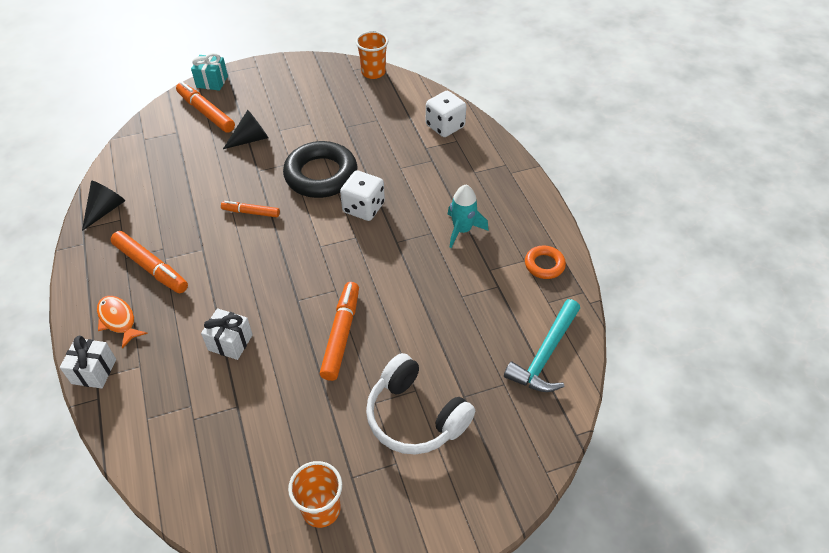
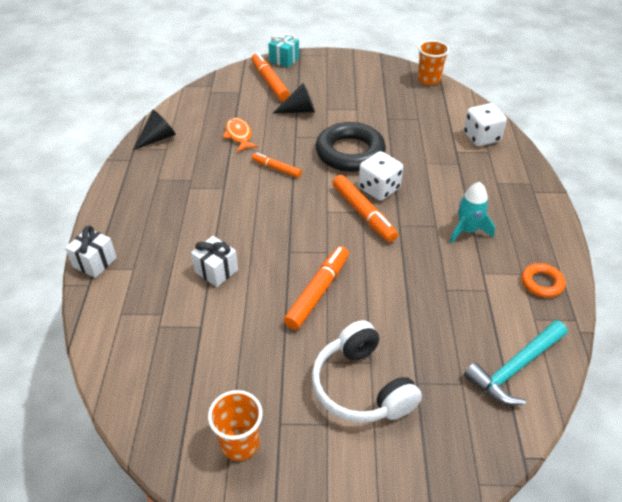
camera: 20 degrees right, 5 degrees down
(118, 320) = (131, 227): orange fish -> orange fish (239, 135)
(151, 267) = (175, 192): orange marker -> orange marker (363, 213)

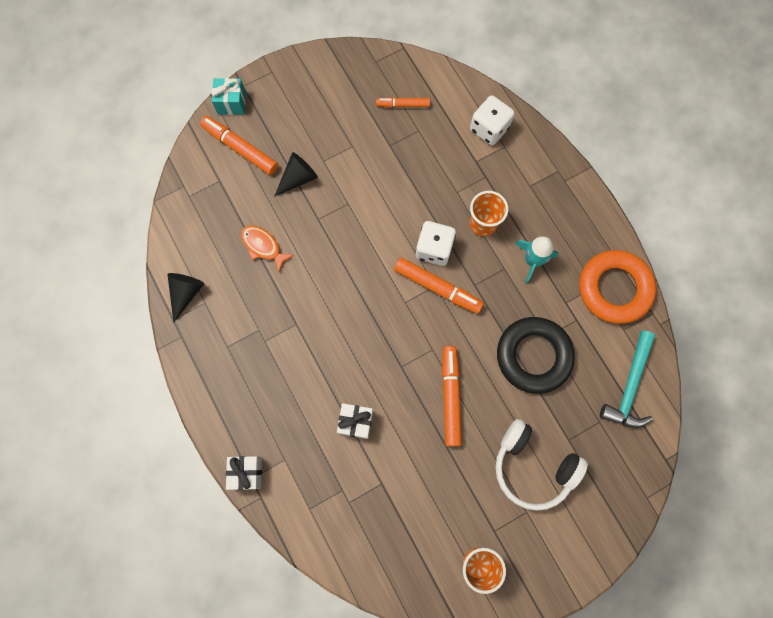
camera: 30 degrees left, 30 degrees up
(276, 169) = (328, 273): orange marker -> orange marker (403, 105)
(350, 153) = (382, 214): black ring -> black ring (533, 356)
(429, 80) = (398, 62): orange cup -> orange cup (483, 224)
(542, 283) = (614, 289): orange ring -> orange ring, size x2.01

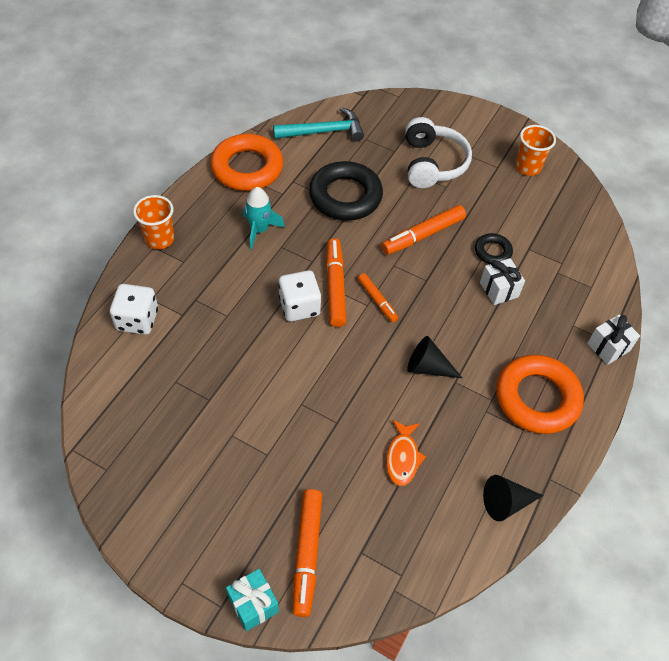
camera: 125 degrees left, 20 degrees down
(243, 376) = (537, 398): none -> orange ring
(298, 178) = (304, 468): black cone -> black cone (428, 367)
(397, 447) = (492, 252): none -> black ring
(403, 105) = (151, 411): orange marker -> orange marker (377, 300)
(483, 224) = (247, 280): orange cup -> orange cup (159, 239)

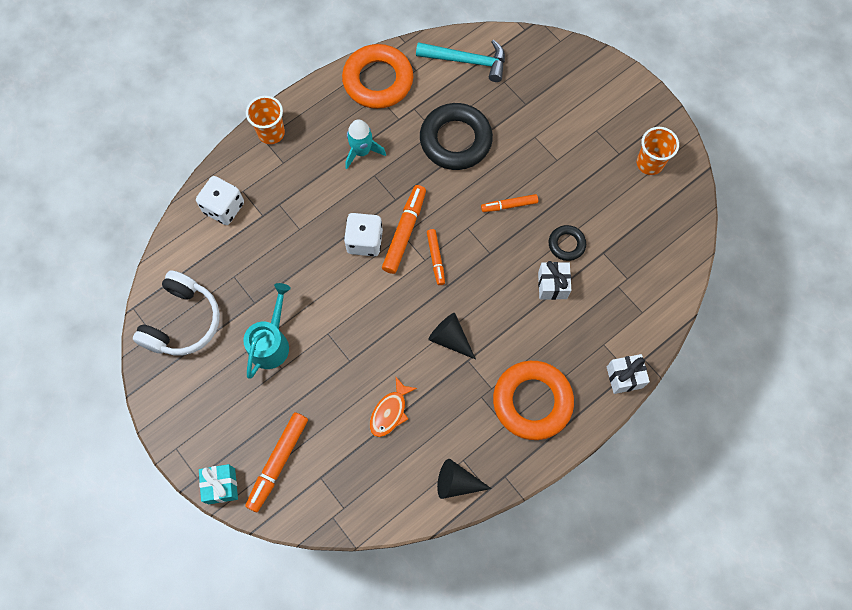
camera: 25 degrees right, 15 degrees up
(244, 432) = (271, 342): none -> turquoise watering can
(423, 235) = (509, 205): orange marker -> orange marker, size x0.61
(432, 163) = (556, 130): white headphones -> white headphones (183, 321)

